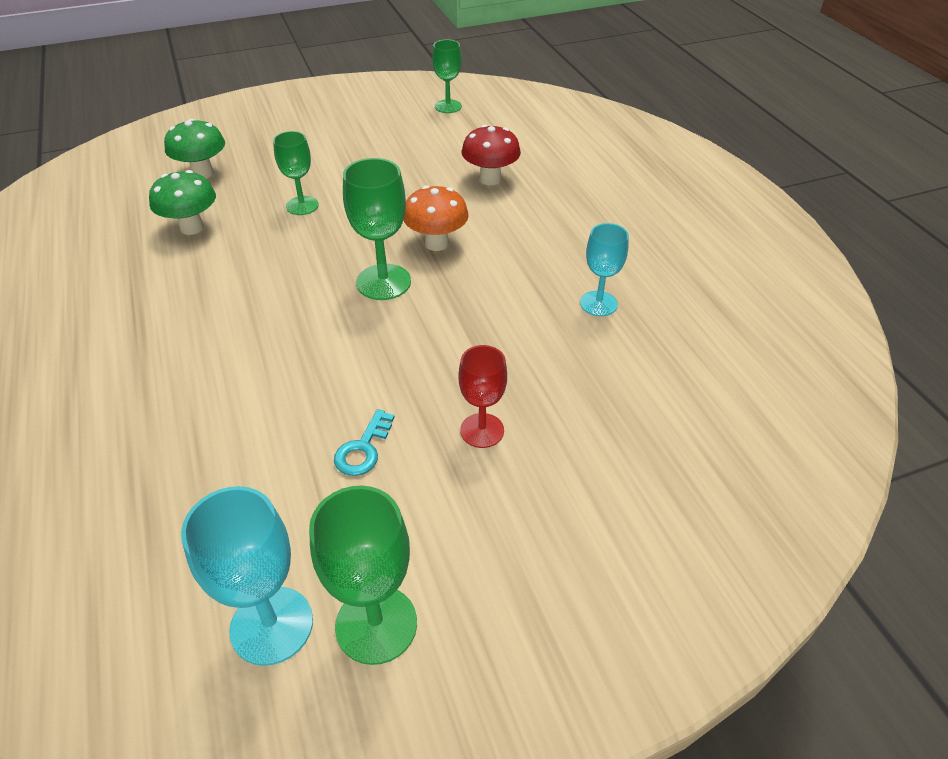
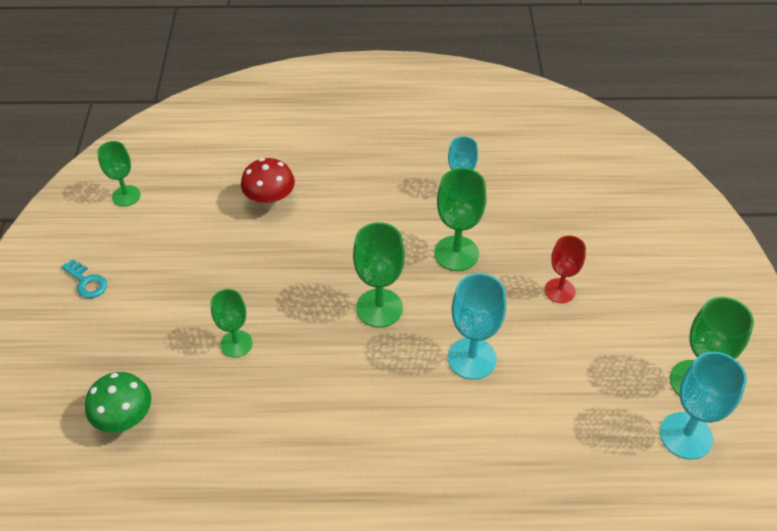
camera: 70 degrees left, 5 degrees up
(192, 228) = (225, 439): green mushroom -> none
(338, 369) = (472, 358): none -> turquoise goblet
(363, 449) = (556, 359): turquoise key -> turquoise key (87, 282)
(436, 243) = (344, 261): orange mushroom -> none
(494, 322) = (456, 253): none -> green goblet

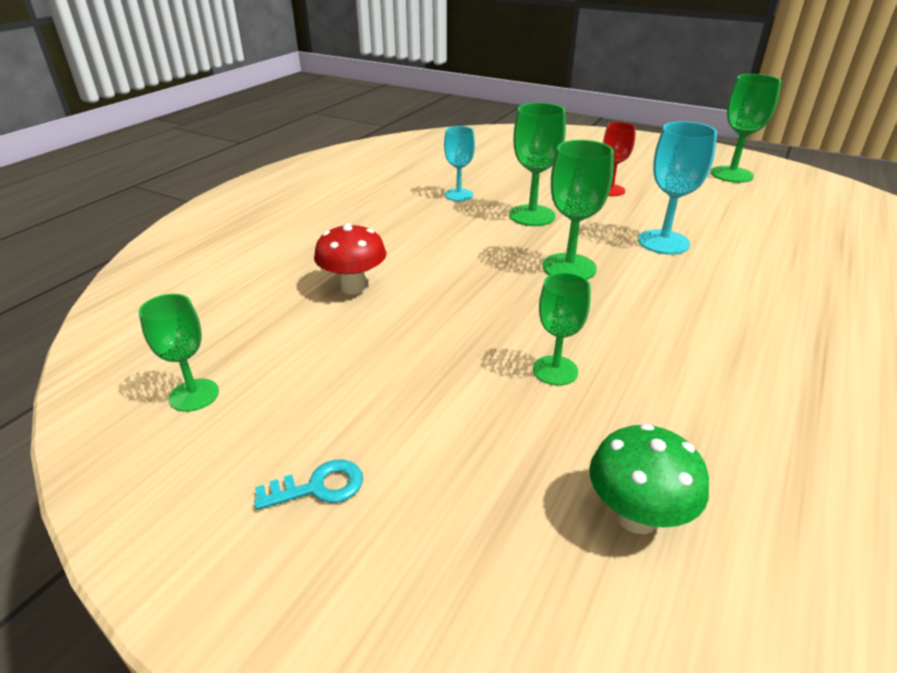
camera: 60 degrees left, 15 degrees down
(685, 435) = (782, 190): turquoise goblet -> none

